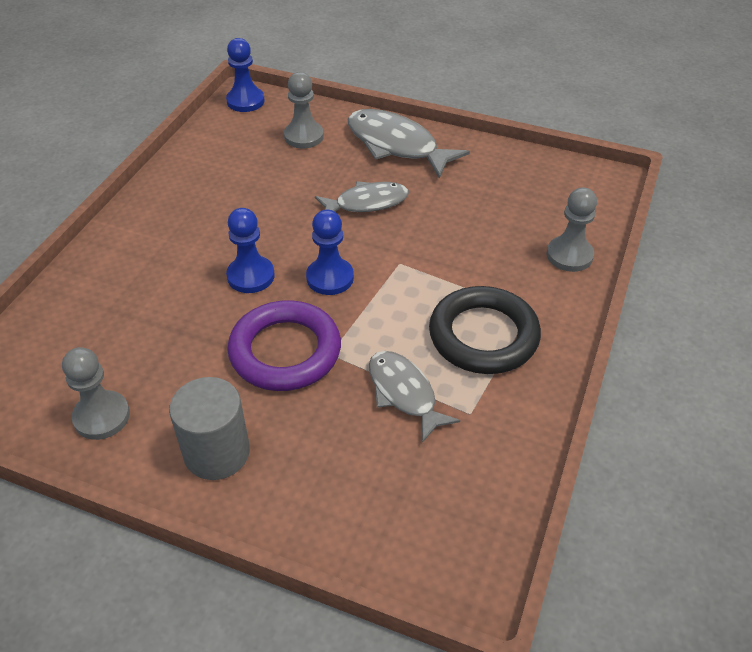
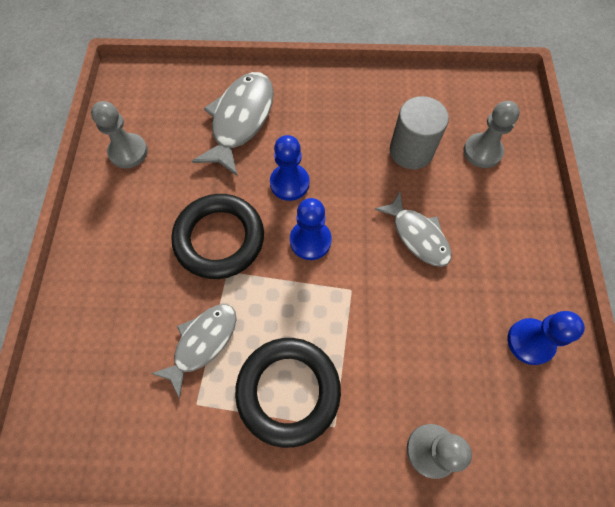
camera: 70 degrees right, 20 degrees up
(217, 452) = (114, 232): grey cylinder -> grey cylinder (411, 151)
(245, 101) = (505, 89): blue pawn -> blue pawn (530, 342)
(285, 351) = (219, 239): purple ring -> black ring
(396, 145) = (515, 232): grey fish -> grey fish (240, 120)

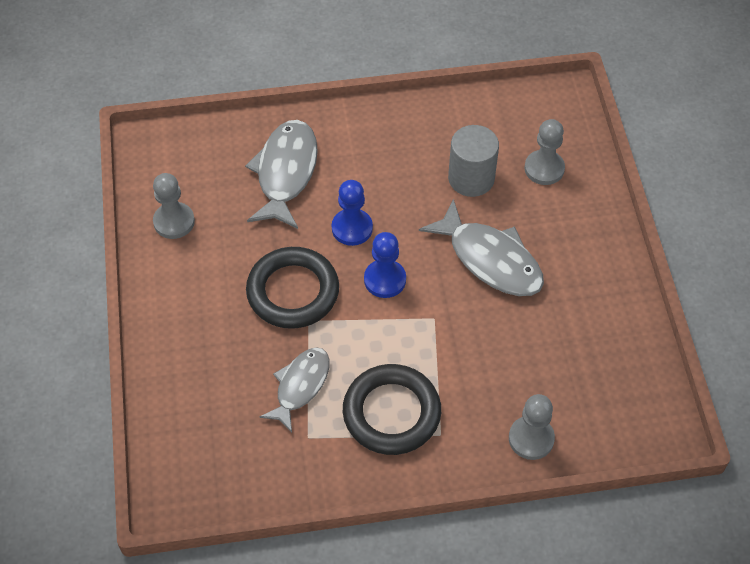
camera: 10 degrees left, 10 degrees down
(417, 236) = (490, 259): grey fish -> grey fish, size x1.52
(530, 342) = (610, 337): blue pawn -> none

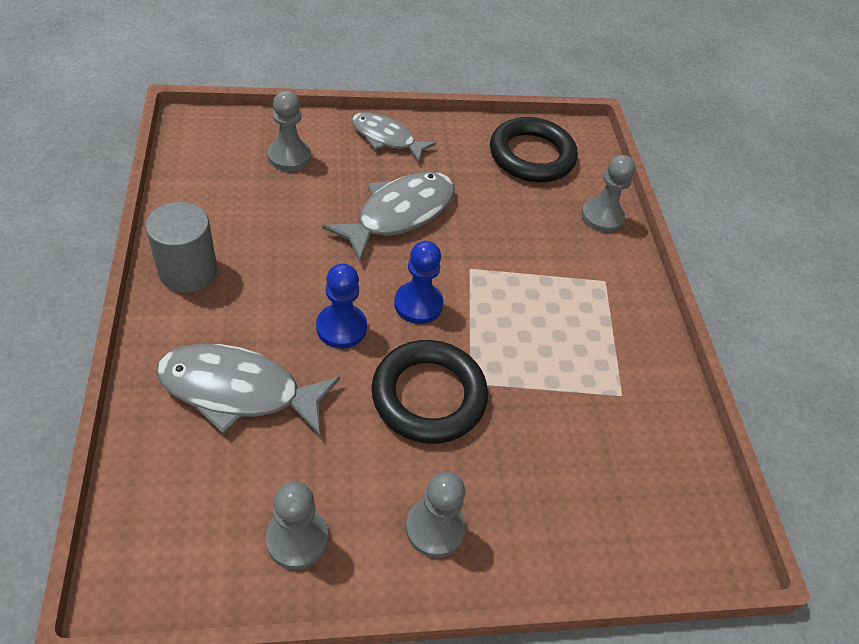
camera: 95 degrees left, 5 degrees down
(182, 300) = (435, 528): none -> grey pawn
(300, 386) = (558, 397): grey fish -> grey fish (386, 138)
(391, 413) = (585, 317): black ring -> black ring (531, 155)
(471, 178) = (289, 213): grey cylinder -> grey cylinder (188, 271)

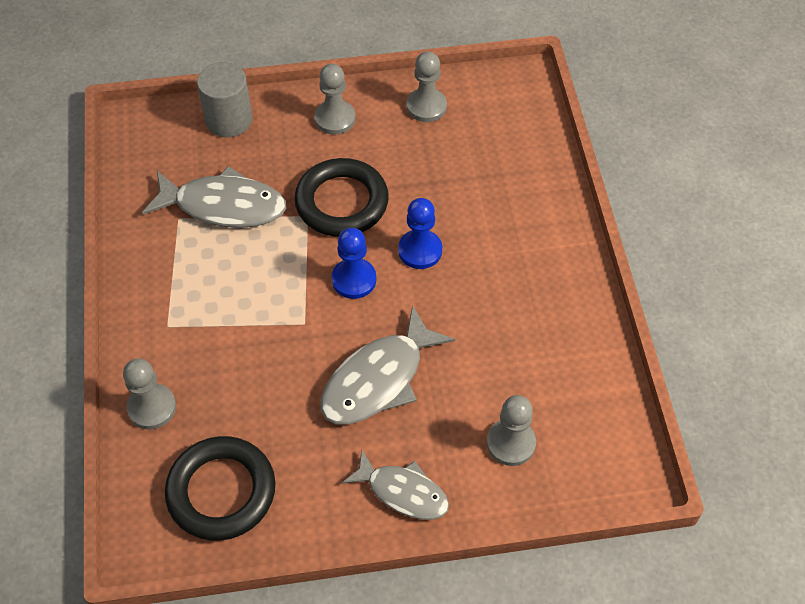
camera: 175 degrees left, 5 degrees up
(188, 271) = (567, 288): grey cylinder -> grey cylinder (229, 120)
(238, 391) = (491, 192): grey fish -> grey fish (224, 206)

